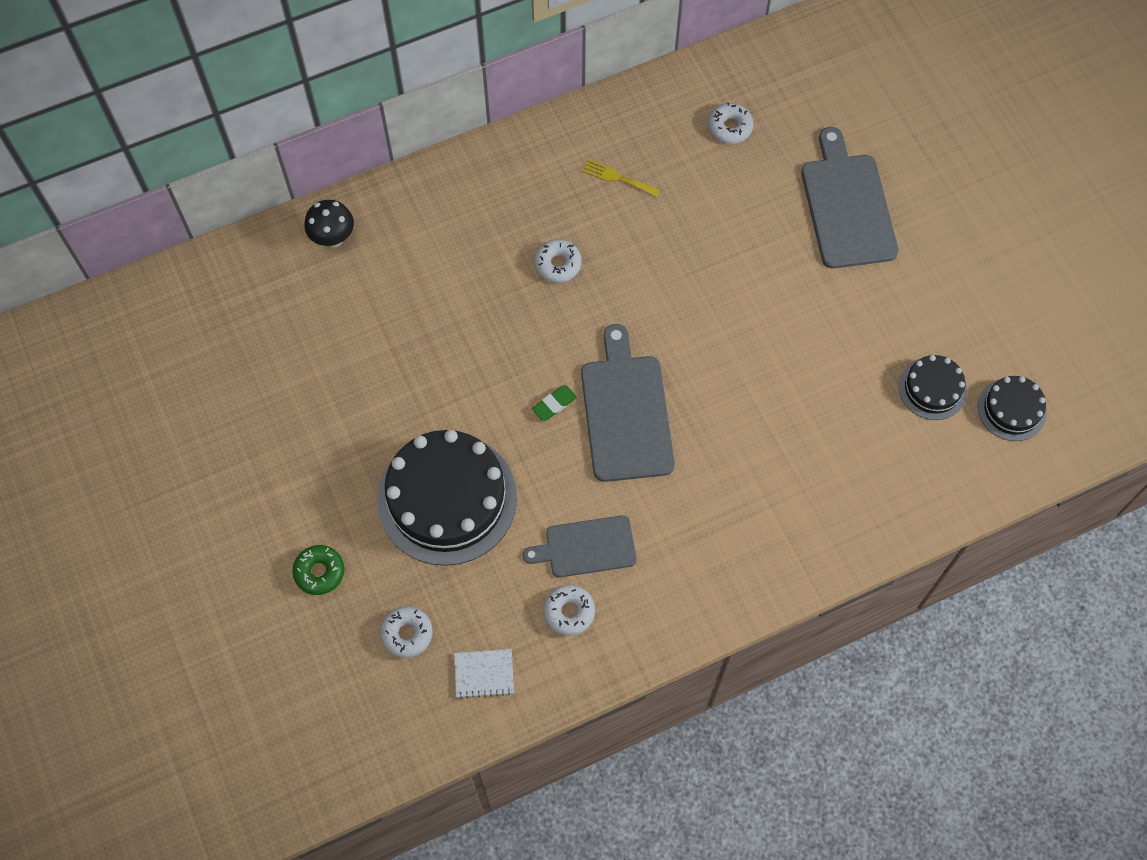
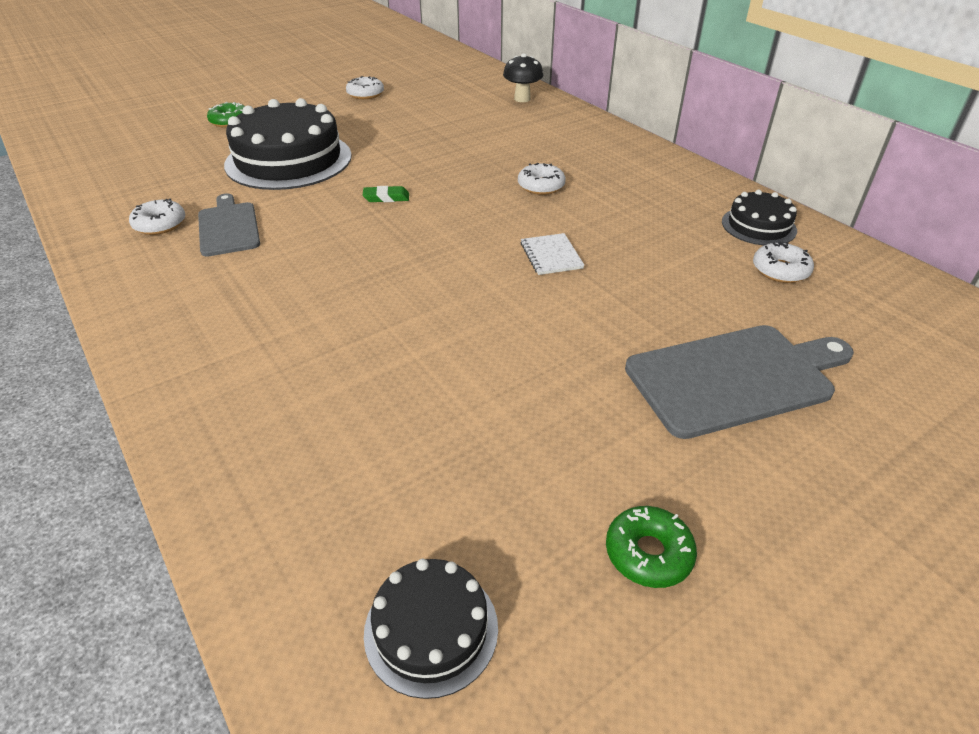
camera: 80 degrees right, 25 degrees down
(407, 634) = (165, 156): white donut -> white donut (365, 94)
(484, 674) = (113, 190): white notebook -> white notebook (551, 256)
(554, 404) = (386, 198): green eraser -> green eraser turned 45 degrees counterclockwise
(617, 178) = (659, 207): yellow fork -> none
(626, 412) = (381, 235): grey cutting board -> none
(932, 388) = (454, 500): black cake -> black cake (758, 226)
(976, 299) = (648, 553): none -> green donut

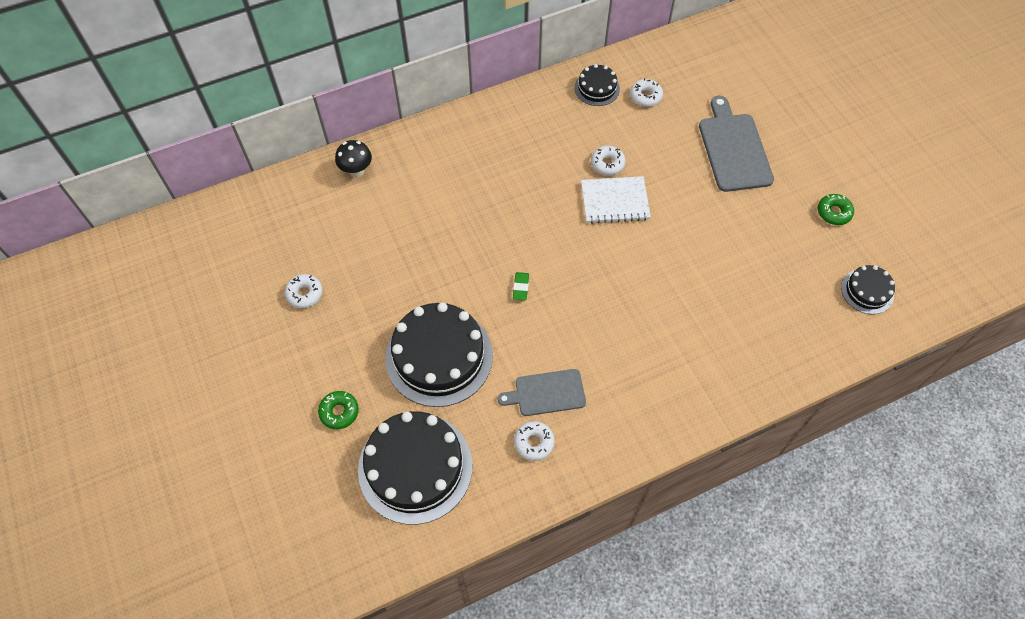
camera: 80 degrees left, 20 degrees up
(154, 161) = (415, 467): none -> black cake
(541, 186) = (522, 189): white donut -> white donut (607, 164)
(551, 256) = (614, 201): white notebook -> white notebook, size x1.65

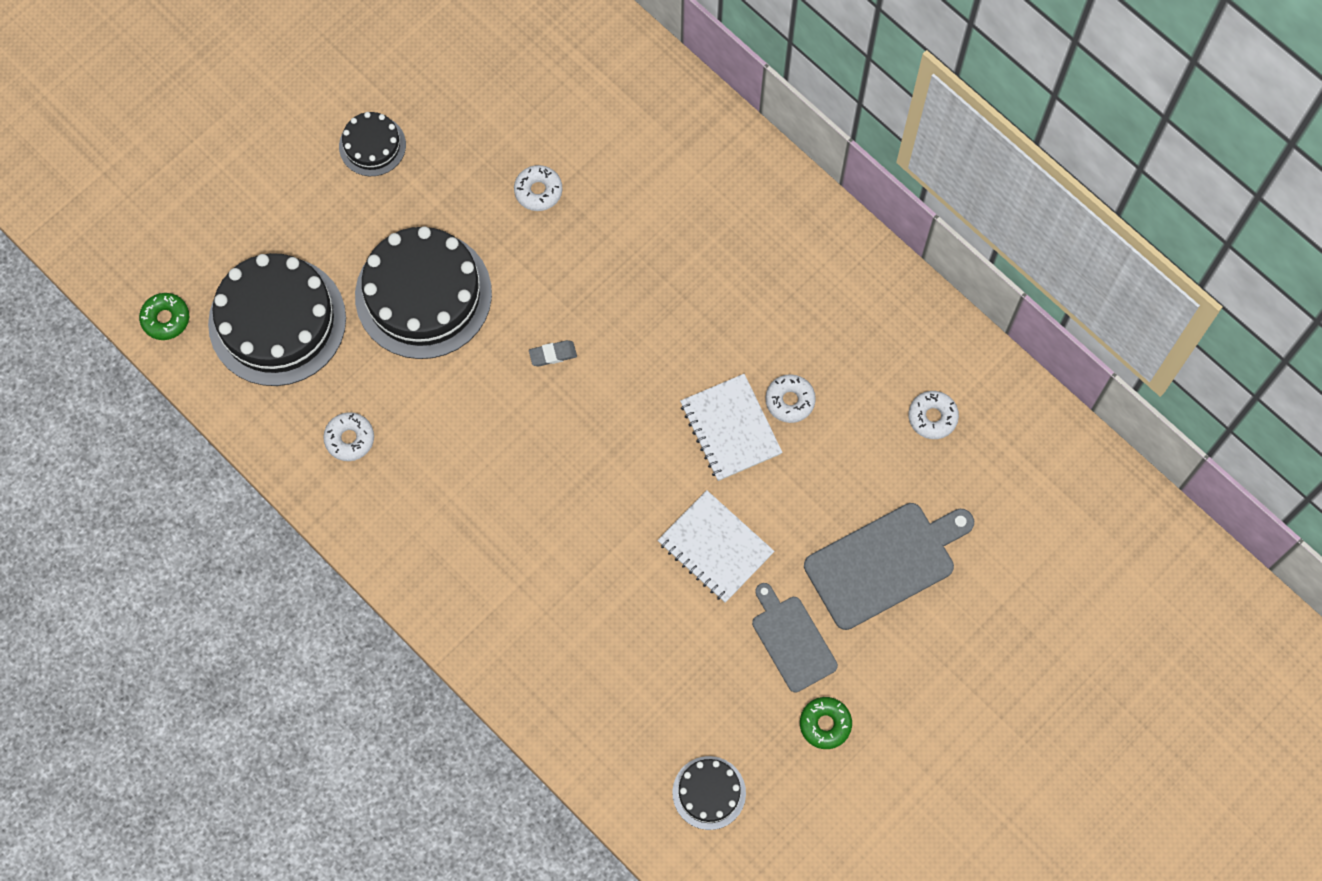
camera: 70 degrees right, 10 degrees up
(304, 294) = (453, 111): white donut -> white donut (538, 191)
(339, 412) = (316, 214): green donut -> green donut (166, 319)
(356, 171) = (653, 94): black mushroom -> none
(520, 287) = (553, 354): green eraser -> grey eraser
(547, 393) = (418, 433): grey cutting board -> grey cutting board (792, 640)
(597, 88) = (920, 347): black cake -> black cake (372, 145)
(695, 235) = (715, 547): none -> white notebook

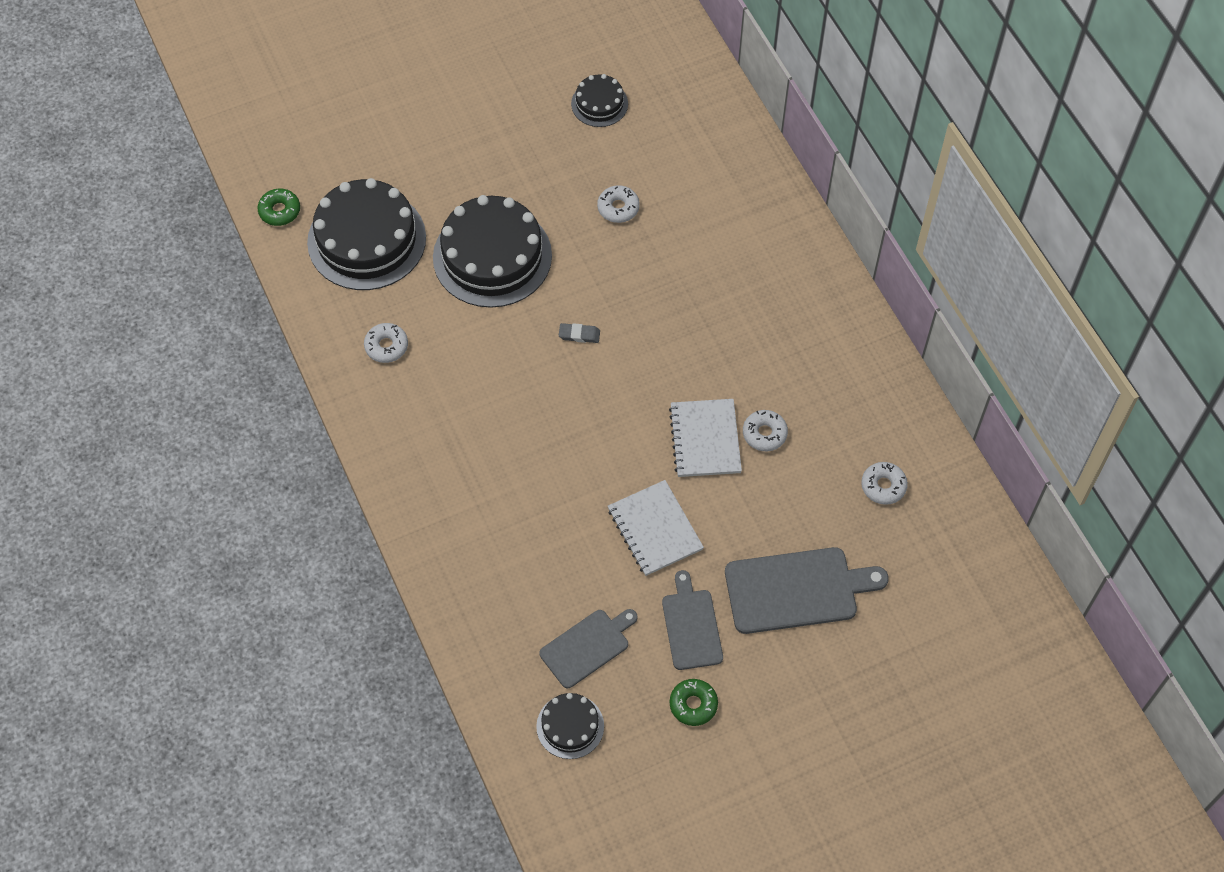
camera: 20 degrees right, 10 degrees down
(372, 145) = (498, 134): black cake -> black cake (599, 104)
(694, 701) = (587, 646): none -> grey cutting board

